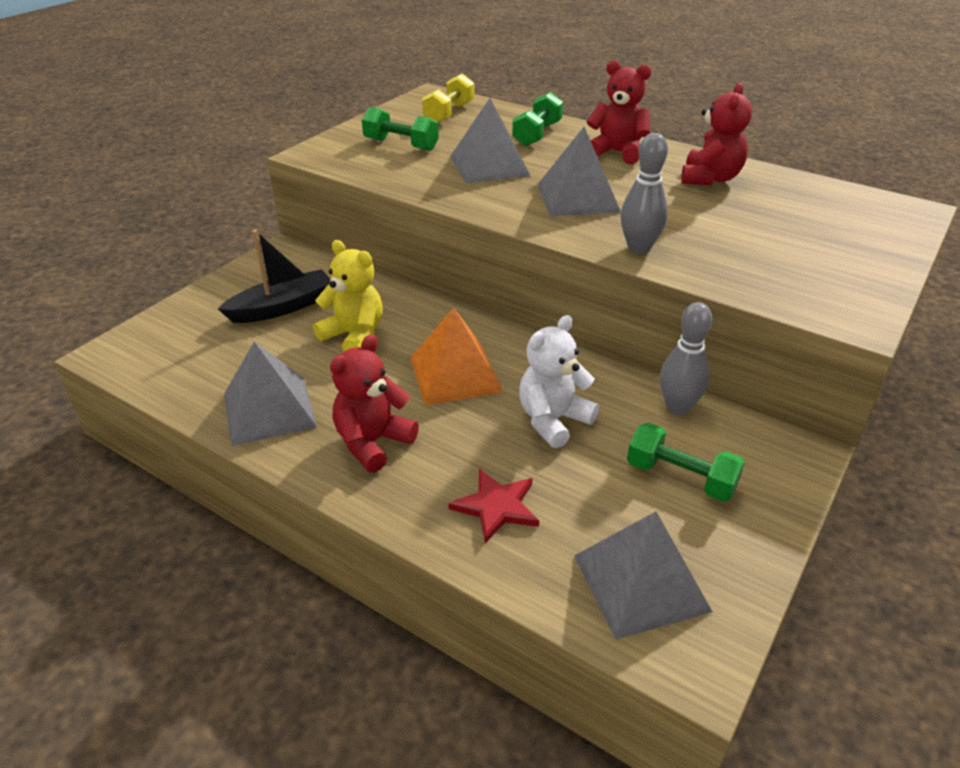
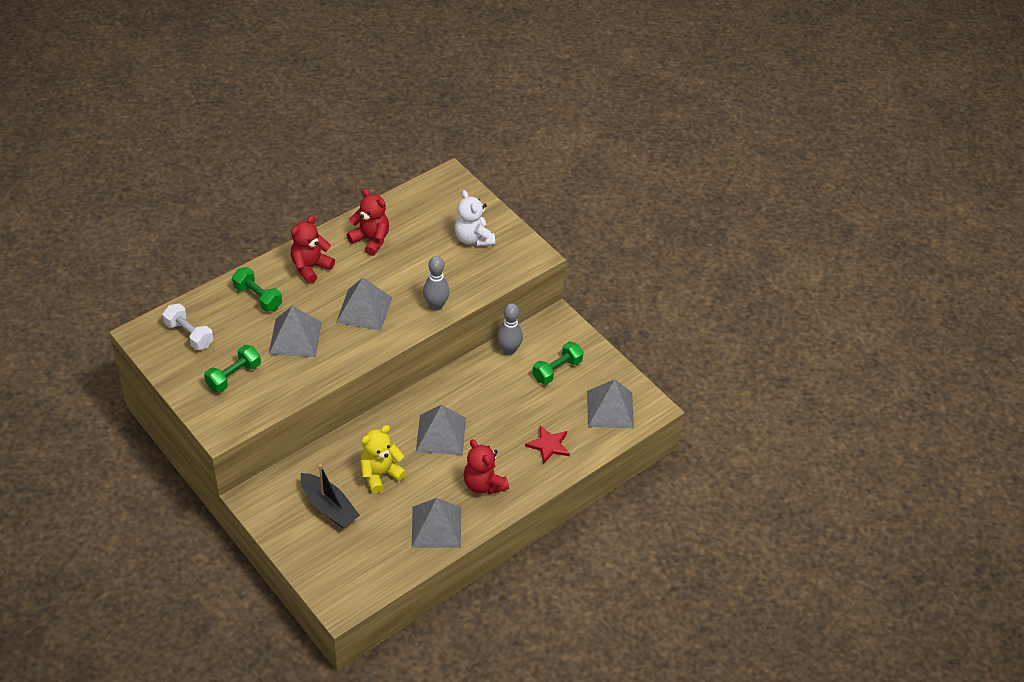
camera: 75 degrees left, 10 degrees up
(282, 307) = (329, 507): black boat -> black boat turned 150 degrees clockwise
(449, 113) = (189, 334): yellow dumbbell -> white dumbbell
(455, 374) = (441, 434): orange pyramid -> grey pyramid
(553, 420) = (497, 404): white teddy bear -> white teddy bear (473, 239)

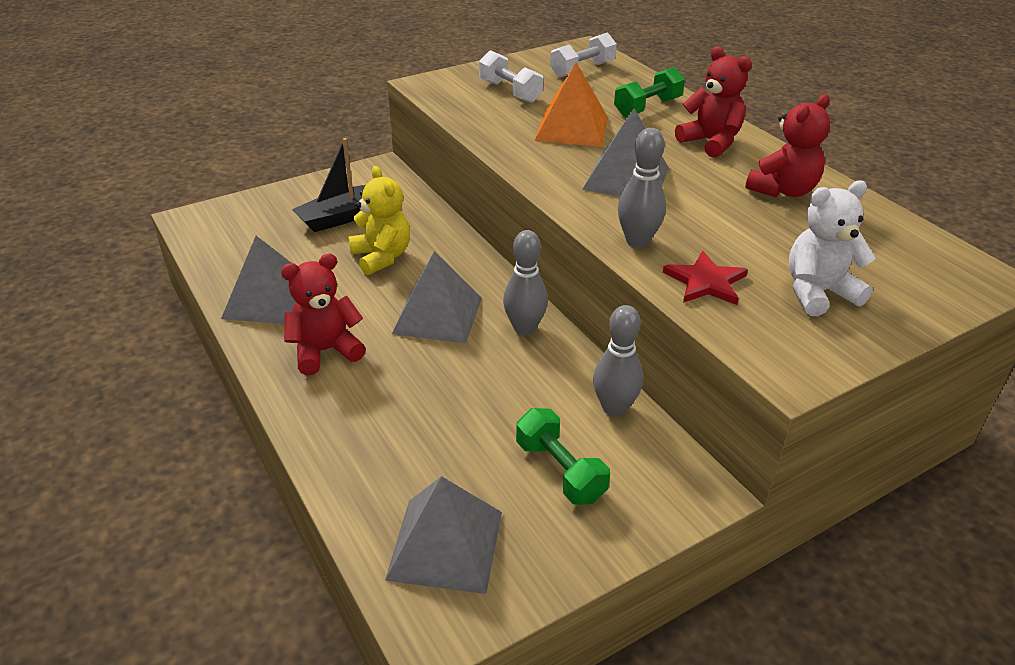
camera: 100 degrees right, 10 degrees down
(233, 376) = (510, 92): green dumbbell -> white dumbbell
(295, 338) = (572, 128): grey pyramid -> orange pyramid
(447, 391) = (524, 328): none -> grey bowling pin
(548, 445) = (379, 437): red star -> red star (706, 282)

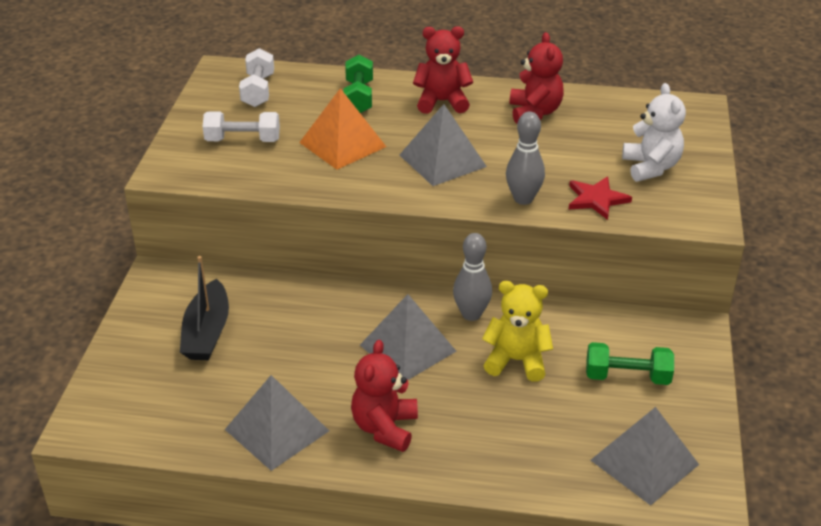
camera: 50 degrees left, 0 degrees up
(381, 257) = (295, 340): yellow teddy bear -> yellow teddy bear (516, 361)
(614, 408) = (594, 321): grey bowling pin -> none
(818, 293) = (651, 167): white teddy bear -> white teddy bear turned 150 degrees clockwise

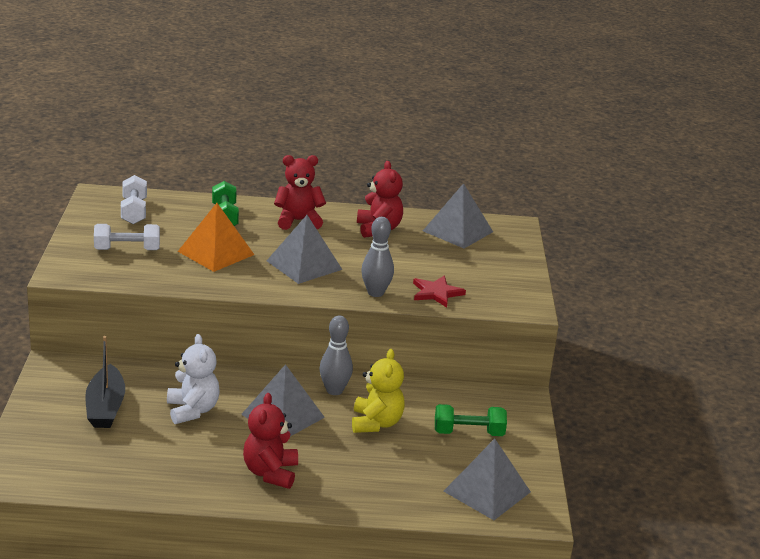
camera: 10 degrees left, 10 degrees down
(277, 430) = (178, 476): grey pyramid -> grey pyramid (458, 231)
(516, 361) = (376, 423): yellow teddy bear -> yellow teddy bear turned 90 degrees clockwise
(651, 167) = (479, 270): white teddy bear -> white teddy bear (192, 410)

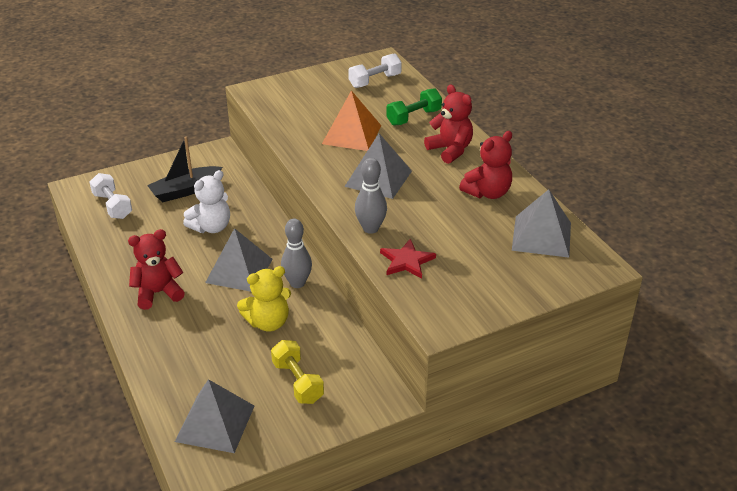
camera: 65 degrees right, 10 degrees up
(127, 249) = (314, 100): white dumbbell -> white dumbbell (112, 206)
(468, 433) = (297, 382): green dumbbell -> yellow dumbbell

